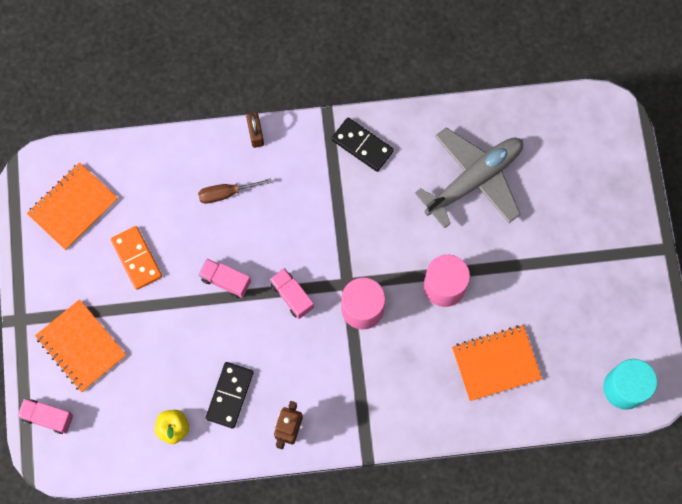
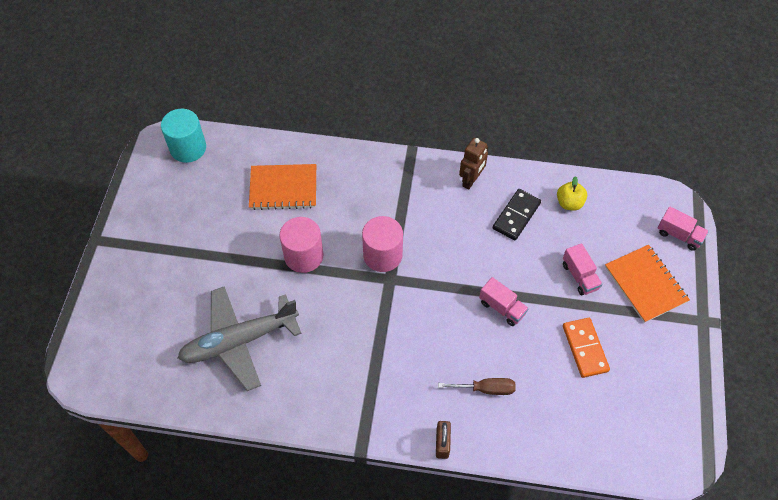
camera: 165 degrees left, 15 degrees down
(73, 207) = (645, 414): orange notebook -> none
(292, 296) = (443, 280): pink truck -> pink truck (579, 276)
(362, 145) = (336, 402): black domino -> none

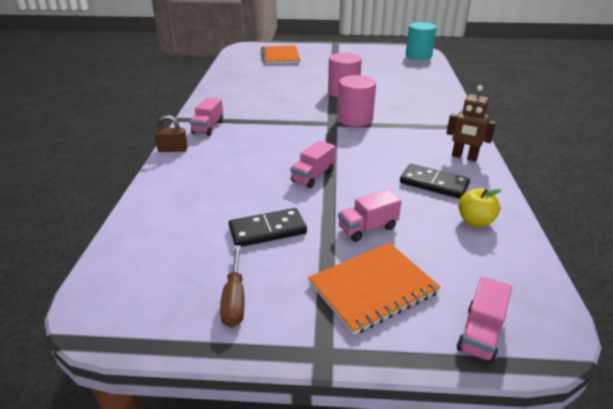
camera: 85 degrees right, 25 degrees down
(239, 341) = (268, 78): grey plane -> none
(283, 188) = (402, 83): orange notebook -> orange notebook (280, 56)
(389, 410) = (208, 127): none -> pink truck
(485, 389) = (222, 168): brown screwdriver -> brown screwdriver (234, 299)
(585, 348) = (267, 230): orange domino -> black domino

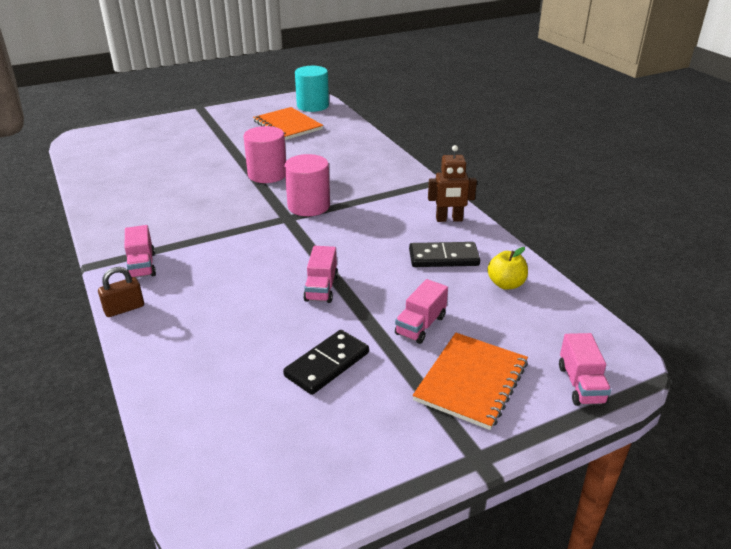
camera: 30 degrees left, 0 degrees up
(234, 299) = (358, 446): brown screwdriver -> none
(280, 56) = (145, 142): orange notebook -> orange notebook (287, 125)

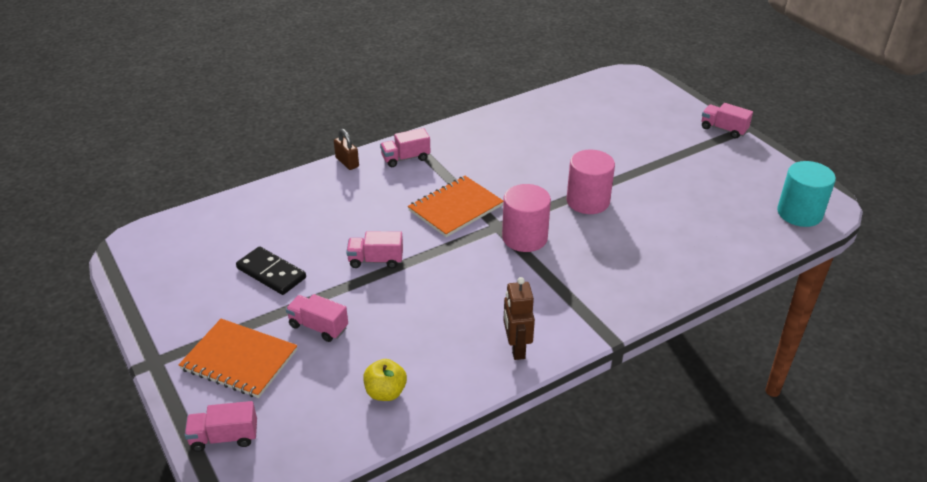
camera: 85 degrees right, 5 degrees up
(195, 114) = (723, 129): none -> pink truck
(287, 125) = (724, 200): orange notebook -> orange notebook (455, 208)
(443, 258) = (433, 343): black domino -> none

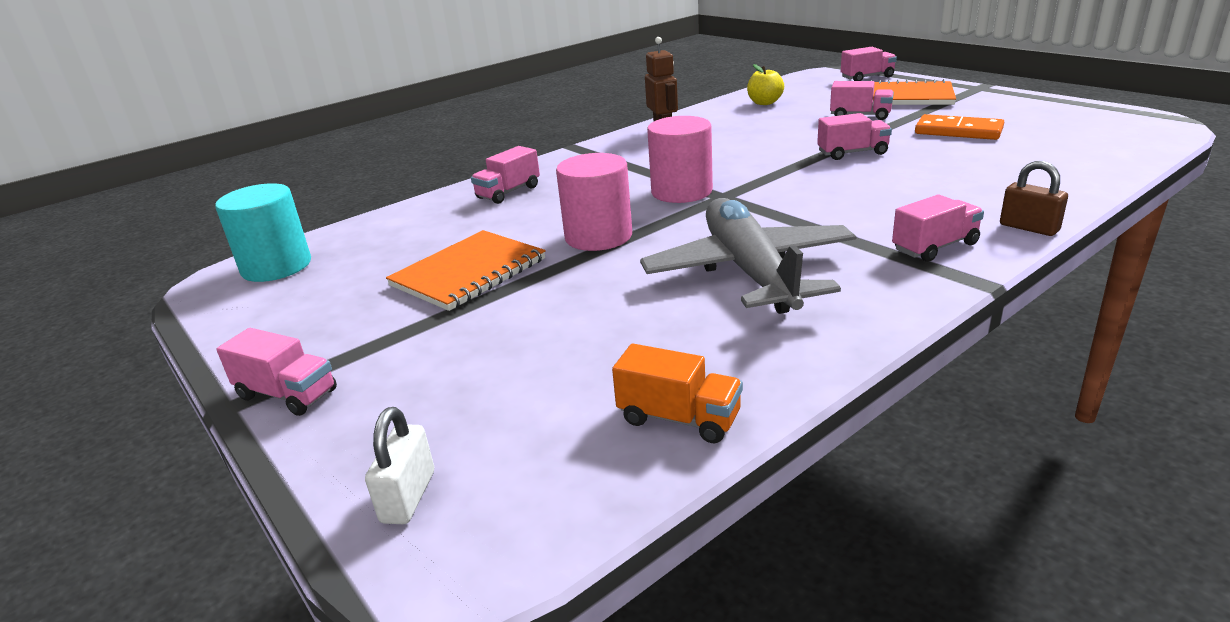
camera: 175 degrees right, 10 degrees down
(271, 273) = (958, 131): black domino -> orange domino
(455, 208) = (793, 203): orange notebook -> orange notebook (469, 272)
(507, 159) = (749, 271): none -> grey plane
(560, 100) = (679, 418): none -> orange truck
(652, 90) = (408, 496): none -> white padlock
(660, 267) = (508, 192): none -> pink truck

